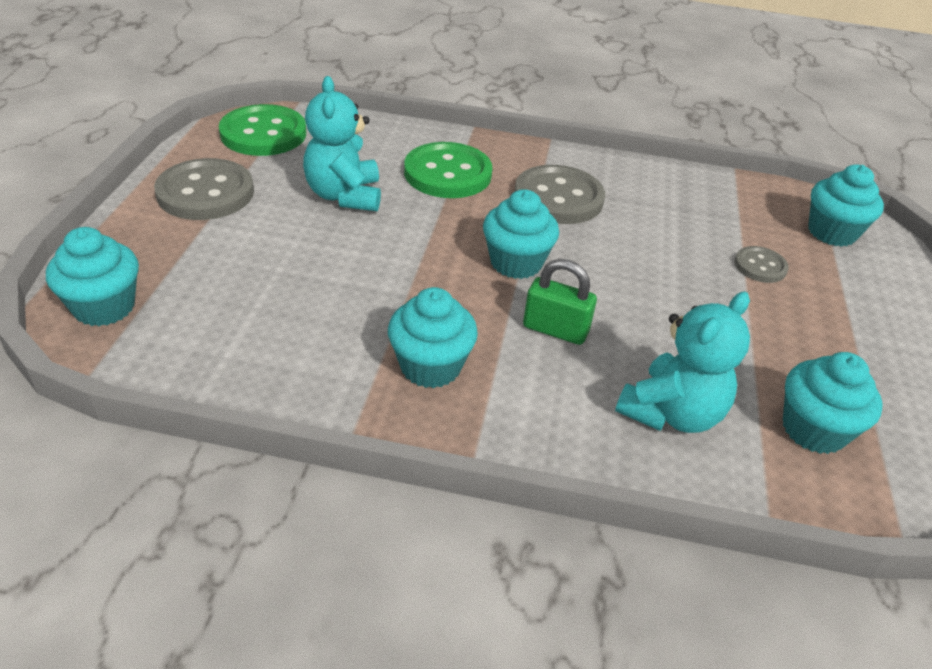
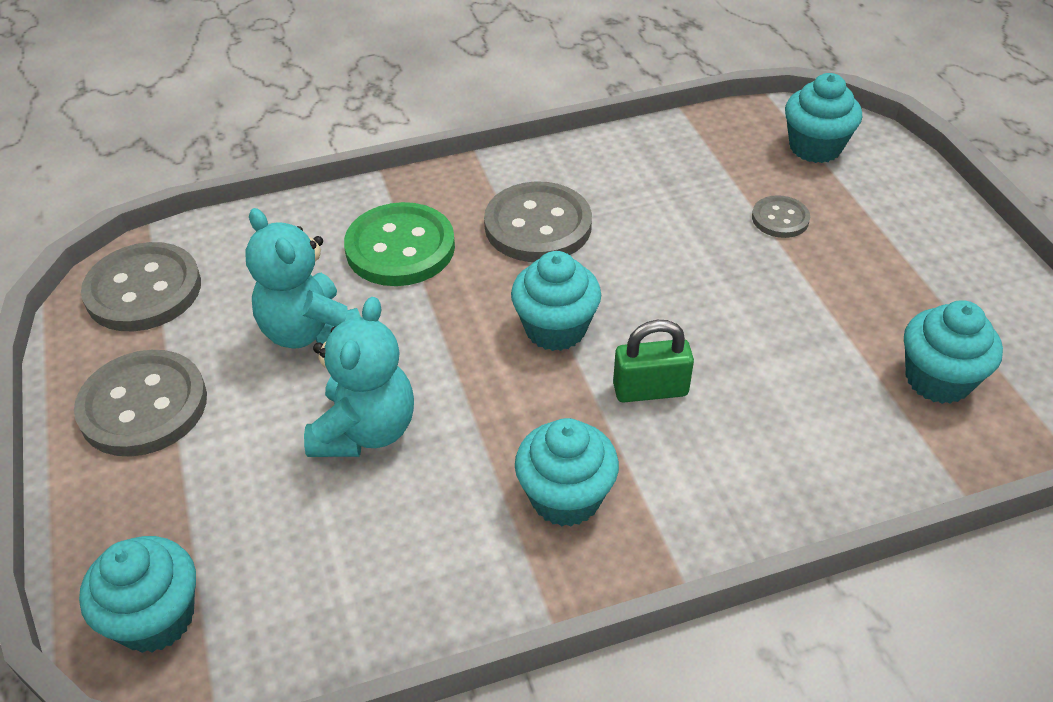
camera: 25 degrees left, 5 degrees up
(263, 133) = (143, 290): green button -> grey button
(671, 413) = (815, 427): turquoise teddy bear -> turquoise teddy bear (365, 430)

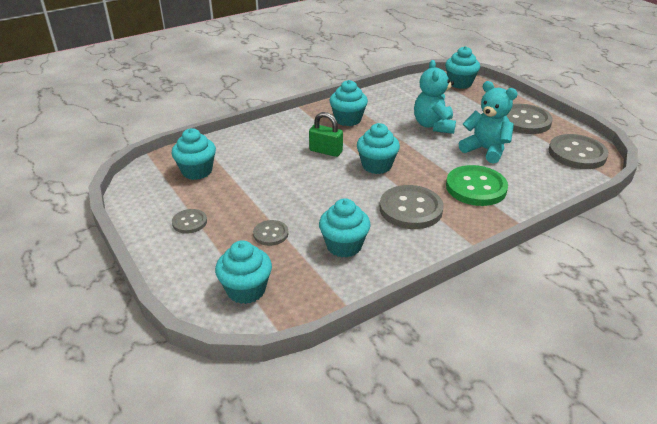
camera: 165 degrees right, 10 degrees down
(650, 390) = (326, 151): green padlock -> green padlock turned 45 degrees clockwise
(668, 184) = (344, 246): none -> turquoise cupcake
(921, 260) = (189, 222): none -> grey button

